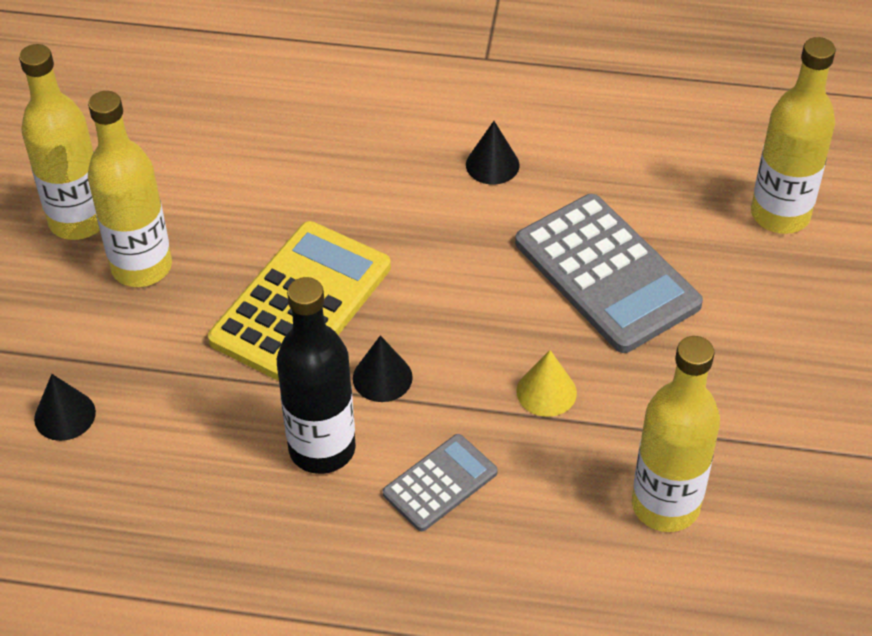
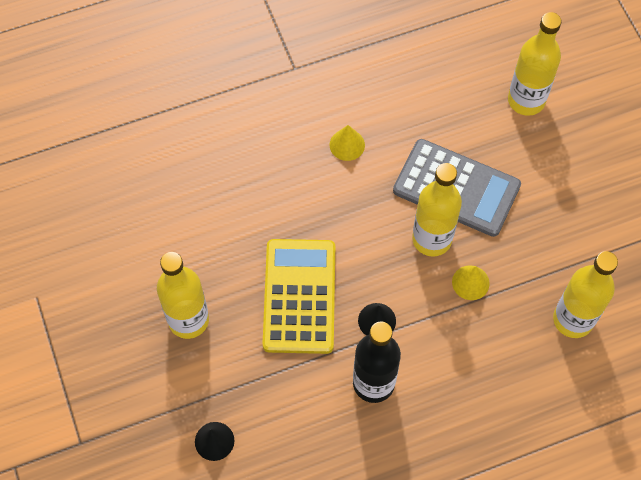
camera: 30 degrees left, 15 degrees up
(78, 221) = (127, 308): yellow bottle -> yellow bottle (432, 239)
(440, 483) = (450, 370): grey calculator -> none
(492, 164) = (347, 145): black cone -> yellow cone

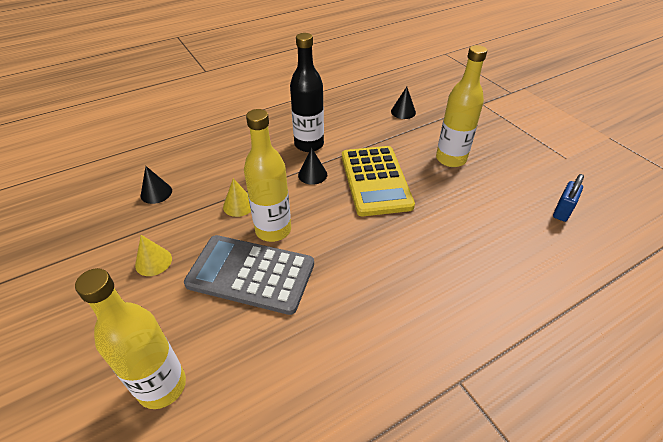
camera: 170 degrees right, 20 degrees down
(102, 213) = (562, 211): none -> blue padlock
(347, 145) = (369, 299): yellow cone -> yellow cone (153, 261)
(573, 319) = (156, 193): yellow bottle -> black cone

